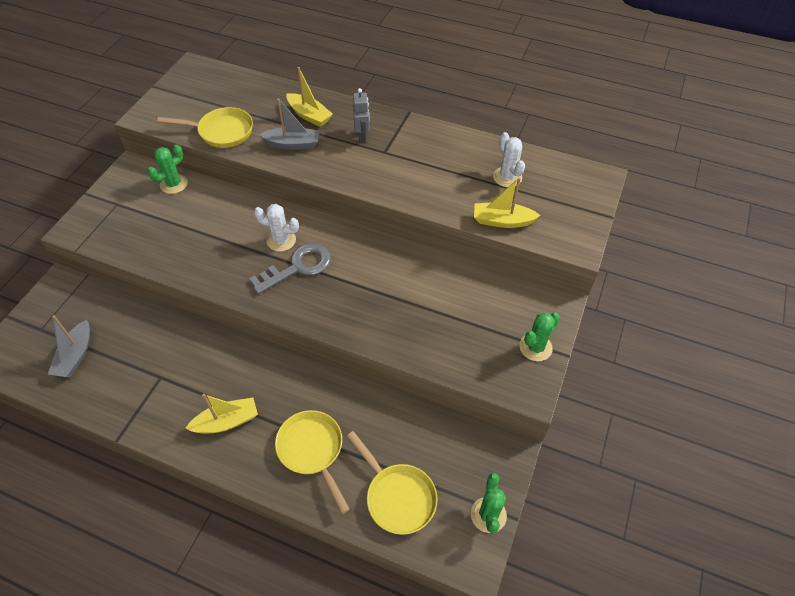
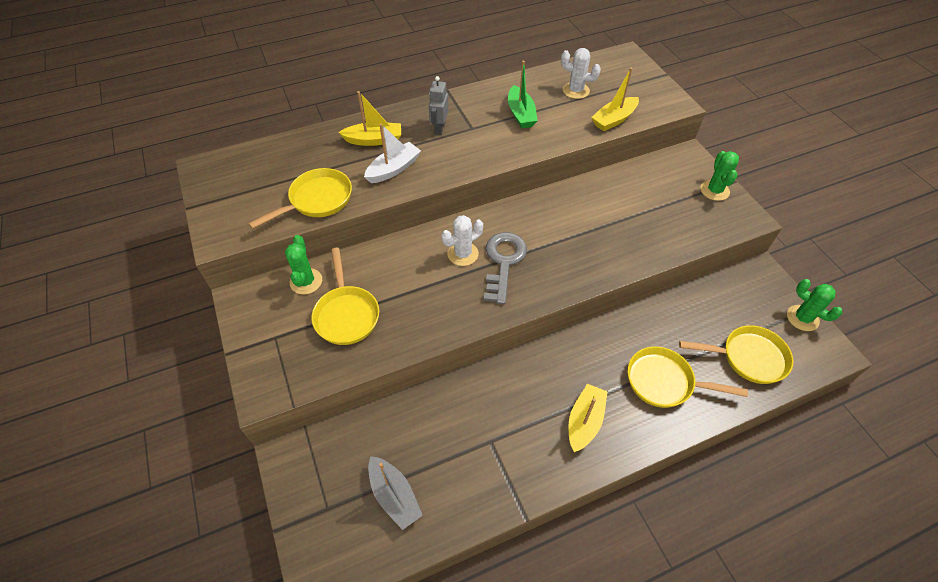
camera: 45 degrees left, 0 degrees up
(167, 222) = (346, 314): none -> yellow pan
(292, 144) = (393, 169): grey boat -> white boat
(362, 136) = (439, 128): grey robot -> grey robot turned 120 degrees counterclockwise
(435, 166) = (521, 114): none -> green boat

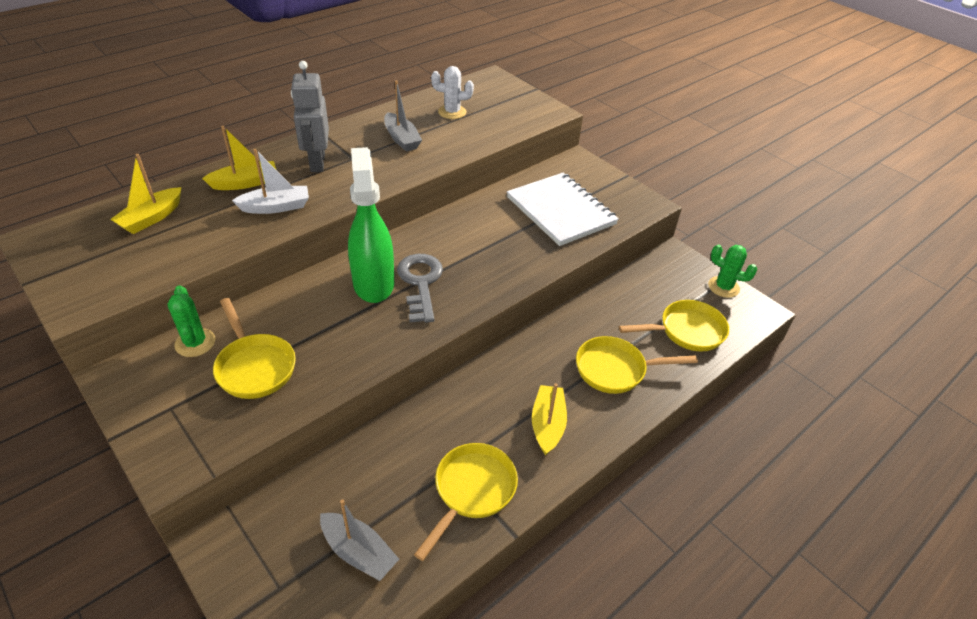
camera: 20 degrees left, 10 degrees down
(317, 200) = (192, 250): yellow pan -> yellow pan (472, 491)
(393, 169) = (276, 207): white boat -> white boat turned 45 degrees clockwise
(439, 128) = (317, 162): grey robot -> grey robot, size x1.61
(463, 254) = (373, 283): white cactus -> green spray bottle
(521, 114) = (401, 139): green boat -> grey boat
(614, 119) = (498, 132): yellow boat -> yellow boat (151, 218)
(656, 210) = (561, 211): none -> white notebook
(714, 190) = (611, 186): green cactus -> none

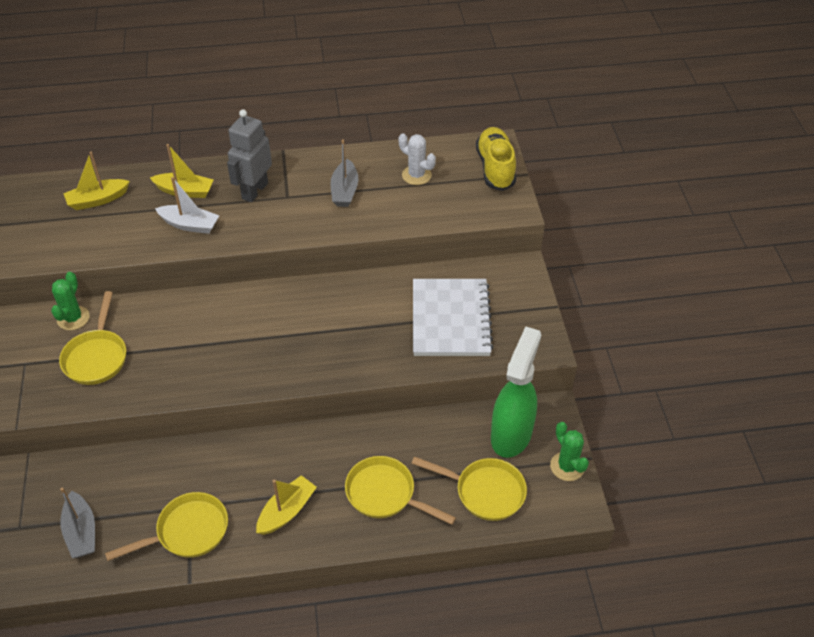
camera: 35 degrees right, 5 degrees up
(373, 283) = (231, 323): green spray bottle -> green spray bottle (511, 434)
(420, 283) = (267, 339): grey key -> none
(509, 91) = (495, 168): none -> yellow shoe

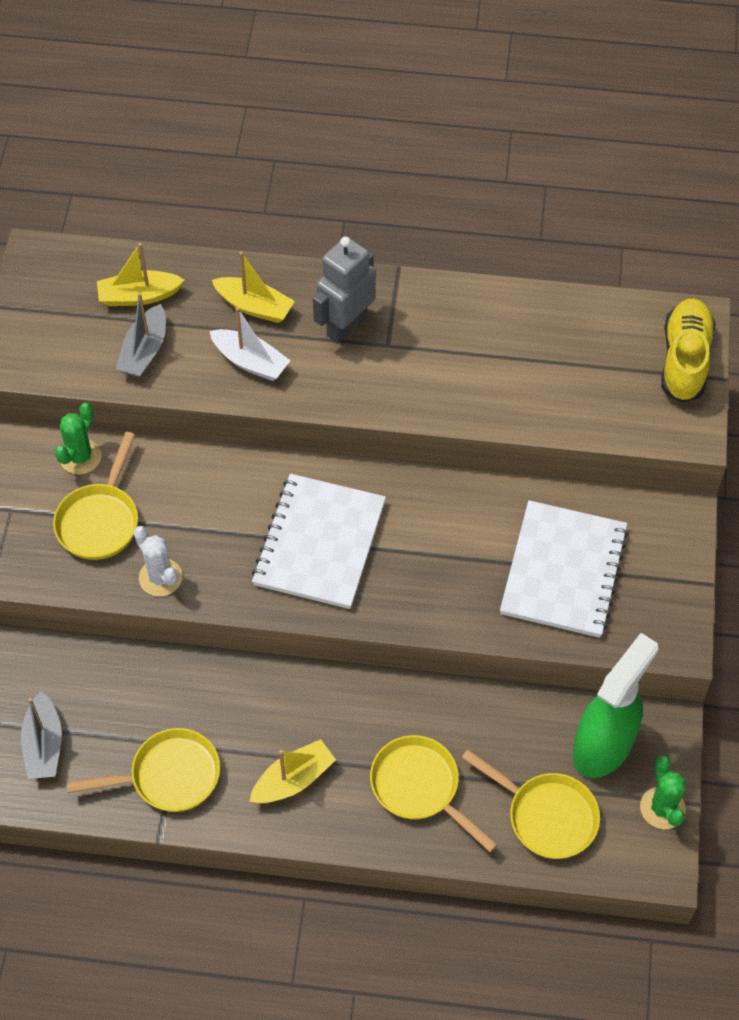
camera: 15 degrees right, 10 degrees up
(268, 338) = (319, 543): none -> white notebook
(344, 191) = (467, 352): grey boat -> grey boat (144, 351)
(416, 175) = (571, 348): white cactus -> white cactus (160, 577)

